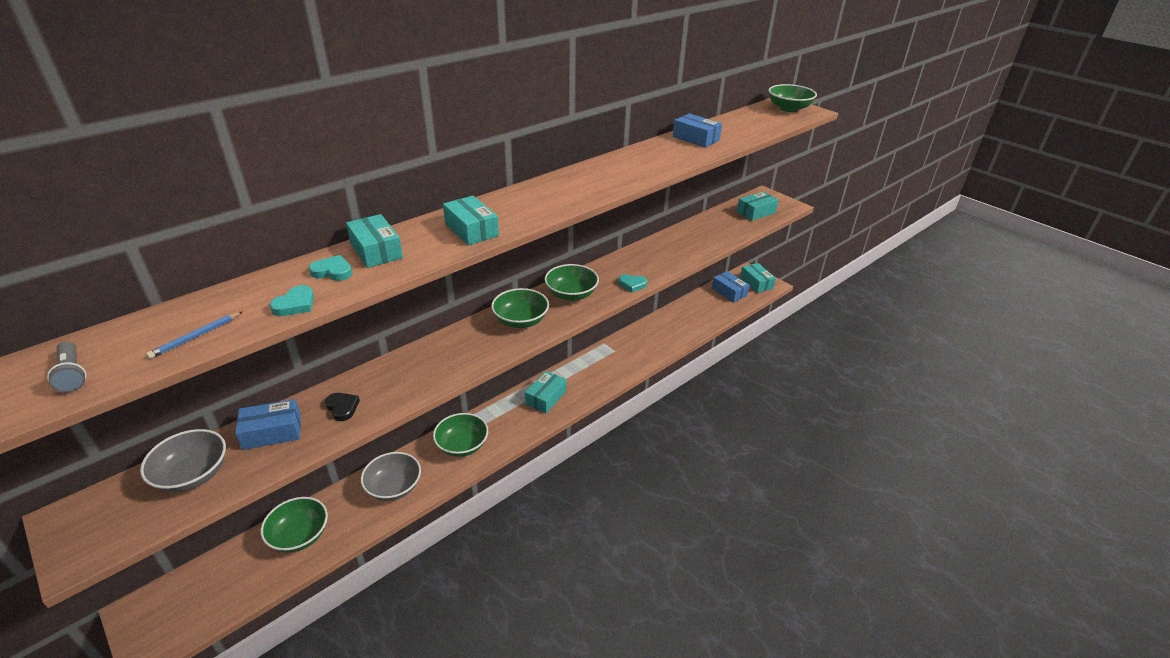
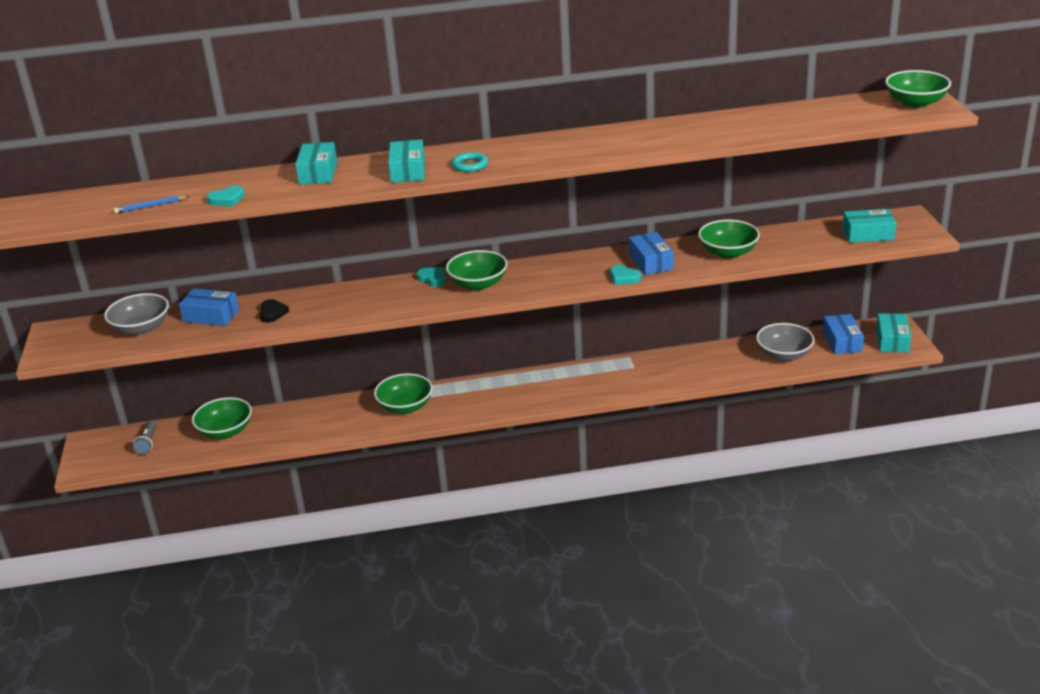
camera: 35 degrees right, 5 degrees down
(73, 374) = (69, 212): grey flashlight -> grey flashlight (148, 443)
(333, 271) = (272, 182): turquoise heart -> turquoise heart (433, 279)
(394, 487) = (322, 421): grey bowl -> grey bowl (784, 355)
(526, 213) = (470, 165): none -> turquoise ring
(546, 398) = (519, 390): turquoise box -> none
(571, 294) = (550, 272): green bowl -> green bowl (728, 252)
(696, 138) = (739, 121): blue box -> blue box (650, 262)

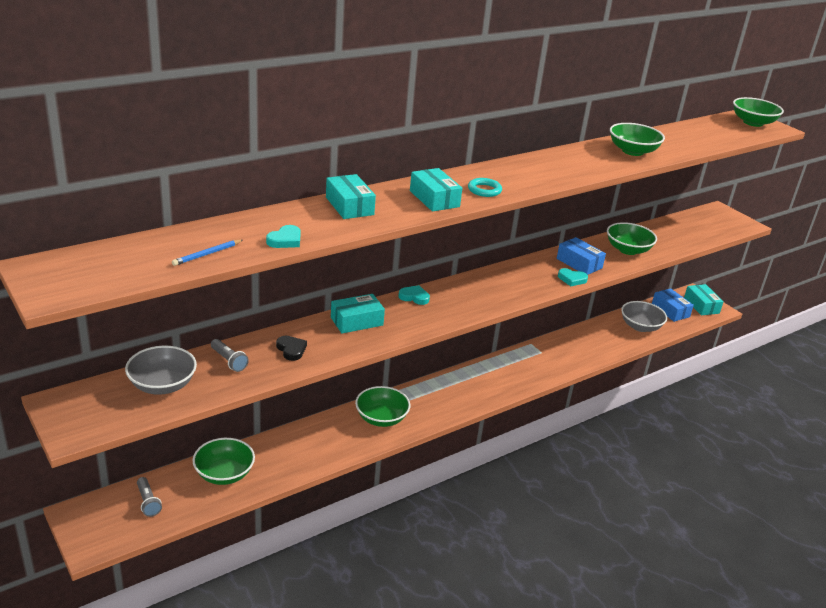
camera: 30 degrees left, 0 degrees up
(211, 316) = (229, 361): blue box -> grey flashlight
(478, 284) = (459, 298): green bowl -> green bowl (632, 151)
(868, 234) = (708, 226): turquoise box -> turquoise box (357, 321)

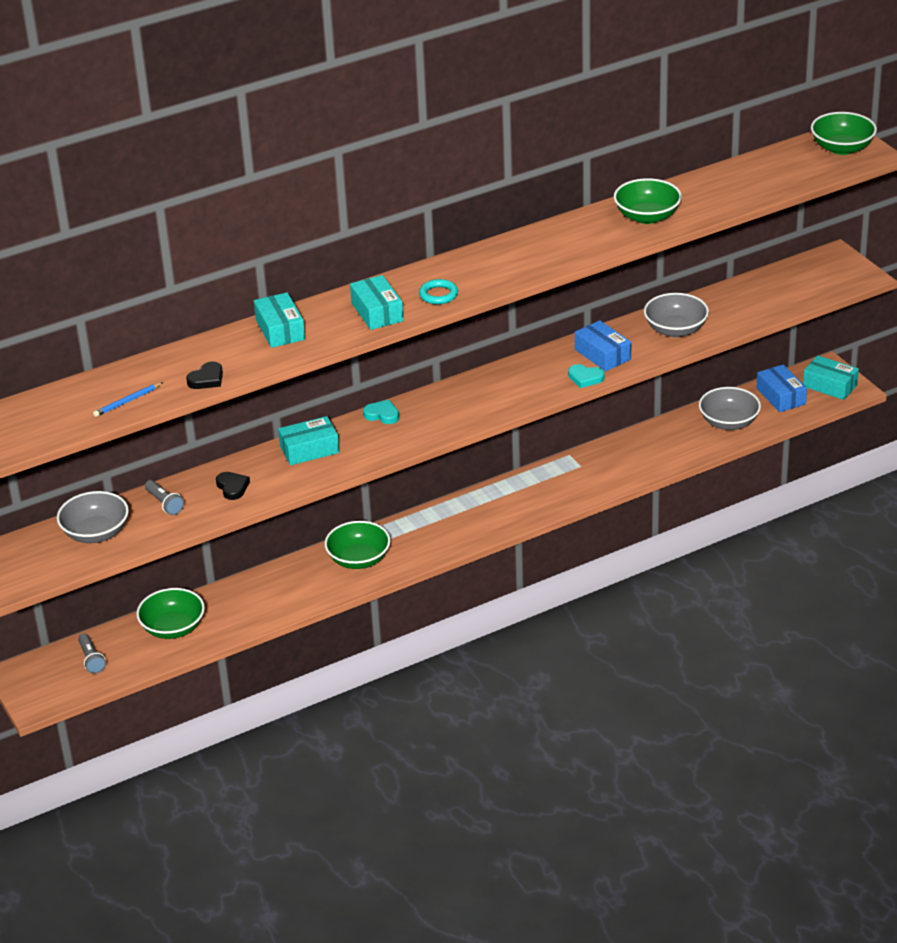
camera: 10 degrees right, 5 degrees up
(285, 240) = (207, 379): turquoise heart -> black heart
(628, 250) = (675, 330): green bowl -> grey bowl
(701, 305) = (830, 385): turquoise box -> turquoise box turned 45 degrees counterclockwise

